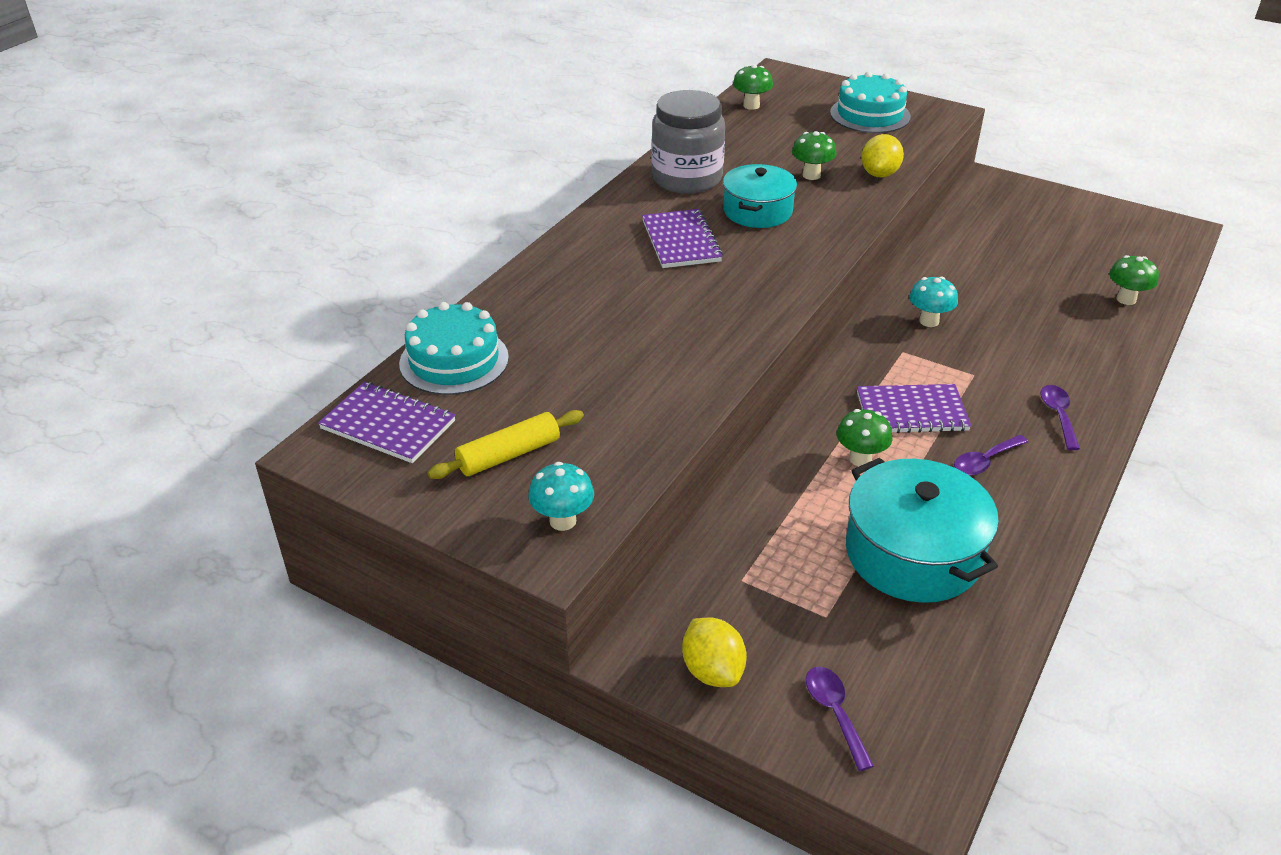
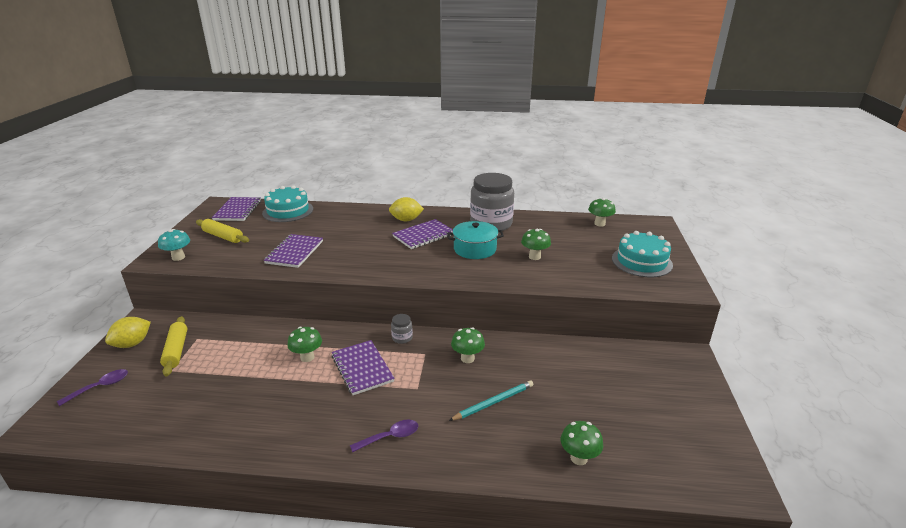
camera: 65 degrees right, 10 degrees down
(646, 375) = (294, 252): none -> purple notebook
(767, 608) = (176, 350): none -> yellow rolling pin
(855, 362) = (402, 338): none -> grey jar
(879, 174) = (562, 278): yellow lemon -> yellow lemon (406, 220)
(913, 553) = (226, 392): turquoise pot -> none
(929, 321) = (467, 358): turquoise mushroom -> green mushroom
(985, 461) = (323, 408): purple spoon -> none
(1021, 325) = (493, 402): none -> turquoise pencil

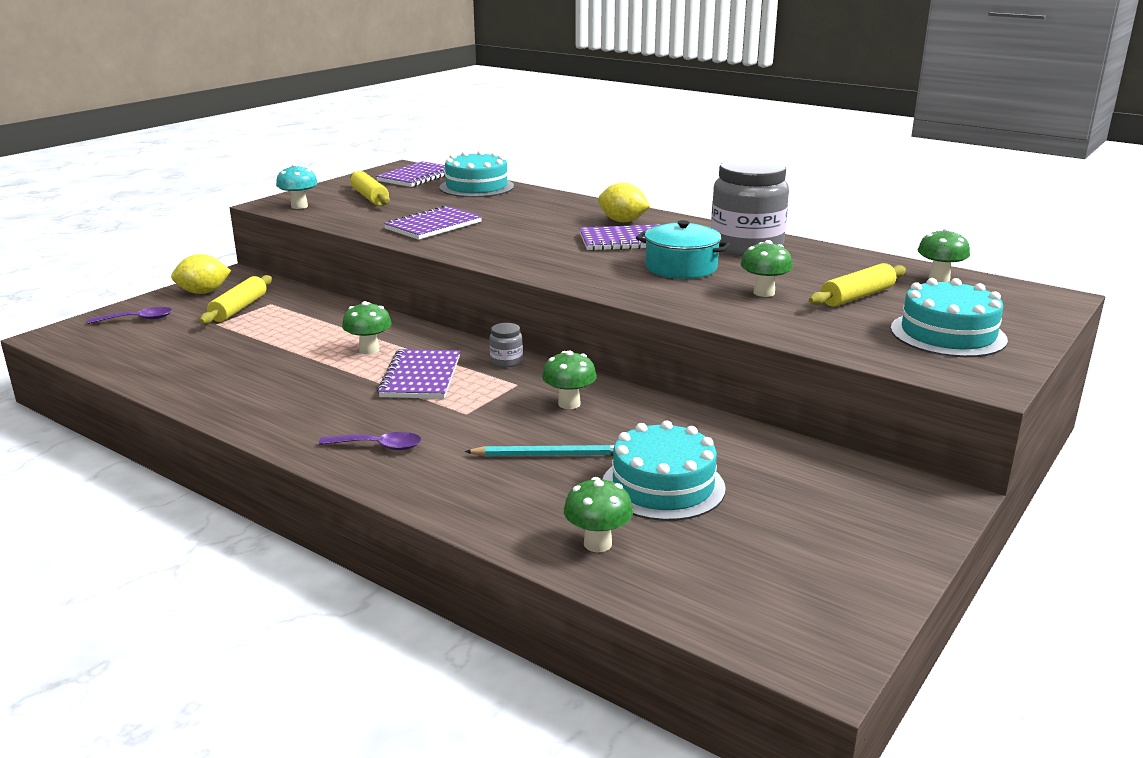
camera: 30 degrees right, 5 degrees down
(570, 401) = (663, 486): none -> turquoise cake
(578, 246) = (857, 296): none -> yellow rolling pin

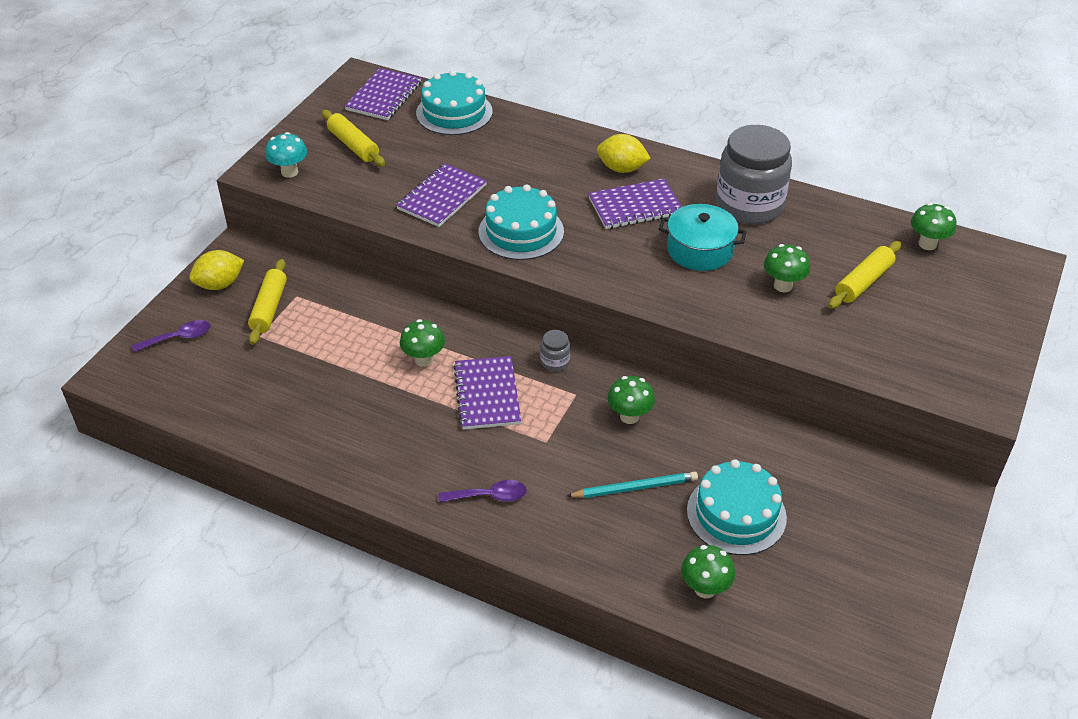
camera: 10 degrees left, 20 degrees up
(948, 334) = (946, 334): turquoise cake -> turquoise cake (521, 231)

